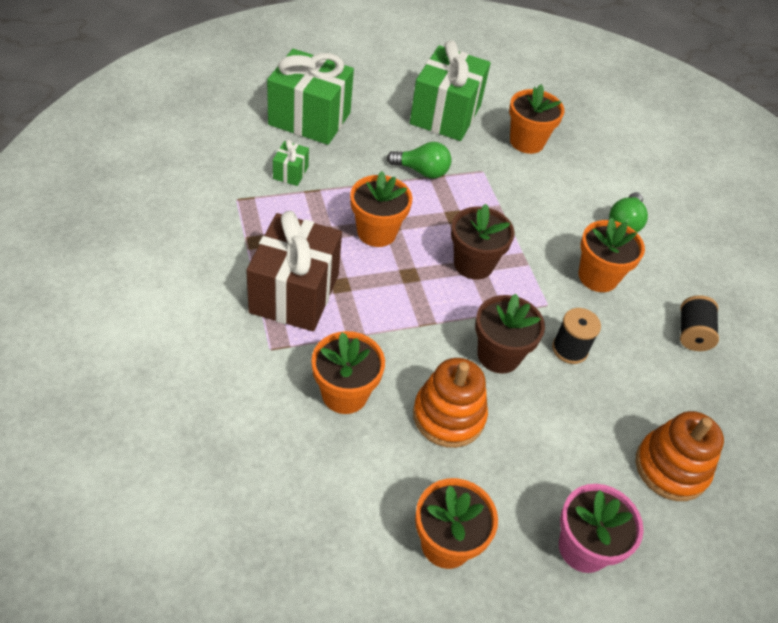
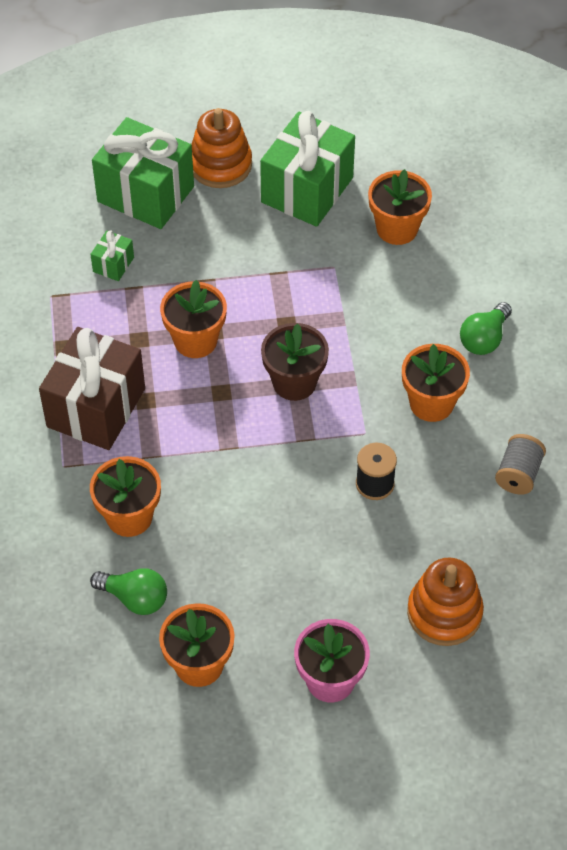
camera: 15 degrees right, 5 degrees up
(422, 171) = (262, 266): green light bulb -> green light bulb (135, 598)
(448, 416) = (229, 545): orange stacking toy -> orange stacking toy (220, 165)
(498, 355) = (296, 486): brown flower pot -> none
(692, 333) = (518, 474): black spool -> grey spool

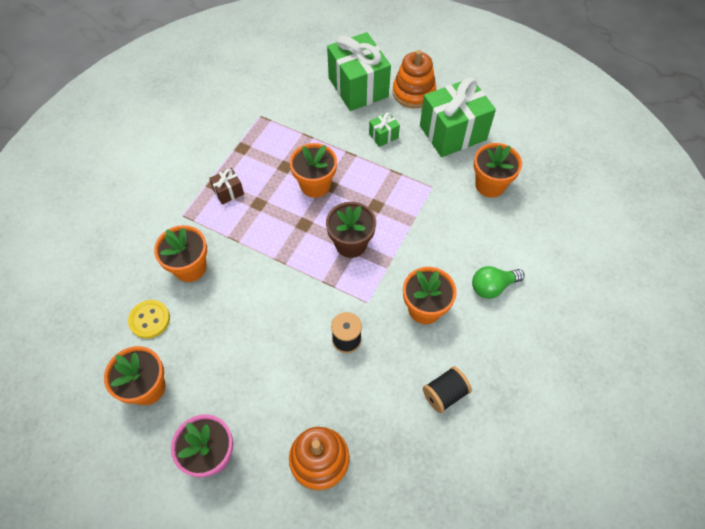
camera: 35 degrees right, 5 degrees up
(96, 408) = (228, 192): brown gift -> brown gift, size x0.44
(113, 264) = (307, 117): green gift -> green gift (383, 136)
(135, 598) = (149, 320): green light bulb -> yellow button
(518, 474) = (444, 394): grey spool -> black spool

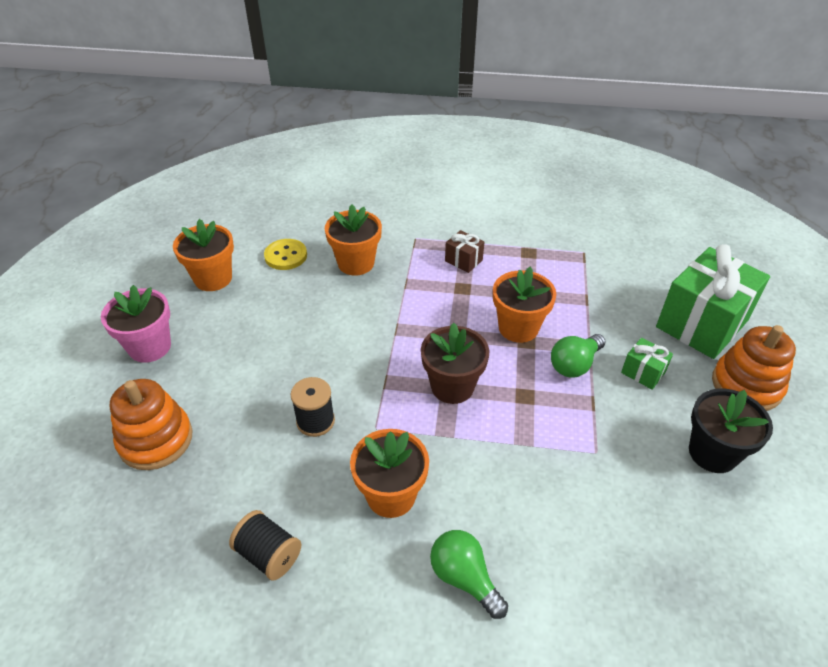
camera: 70 degrees right, 15 degrees down
(362, 168) = (574, 365): none -> green light bulb
(453, 133) = (712, 453): green gift -> black flower pot
(490, 185) = (650, 529): orange flower pot -> none

